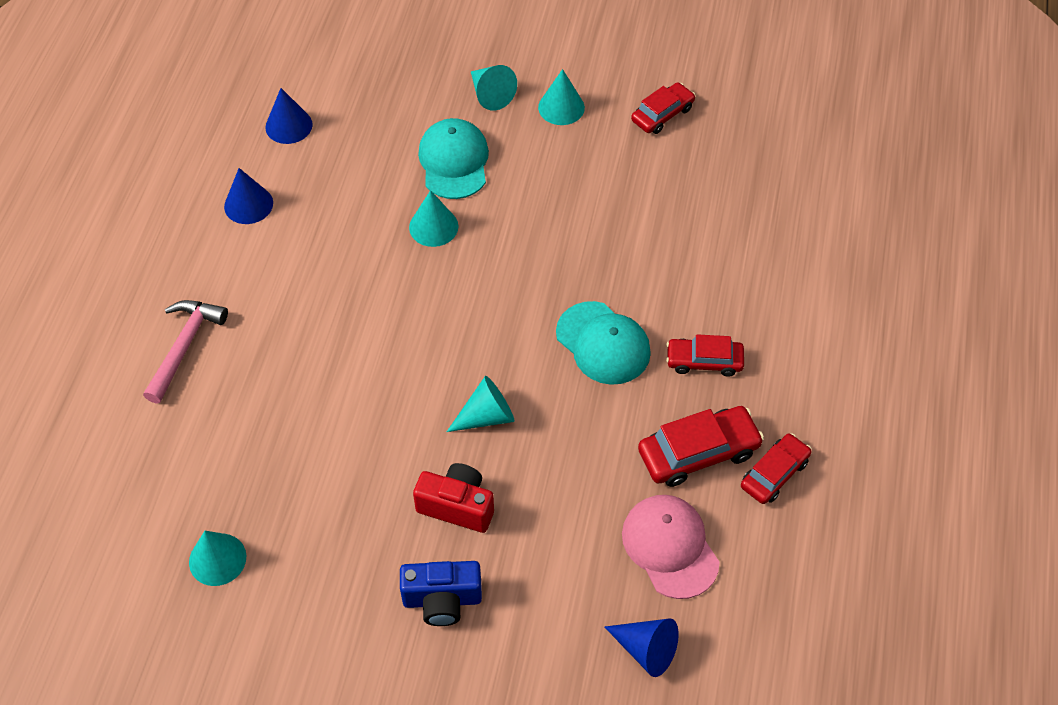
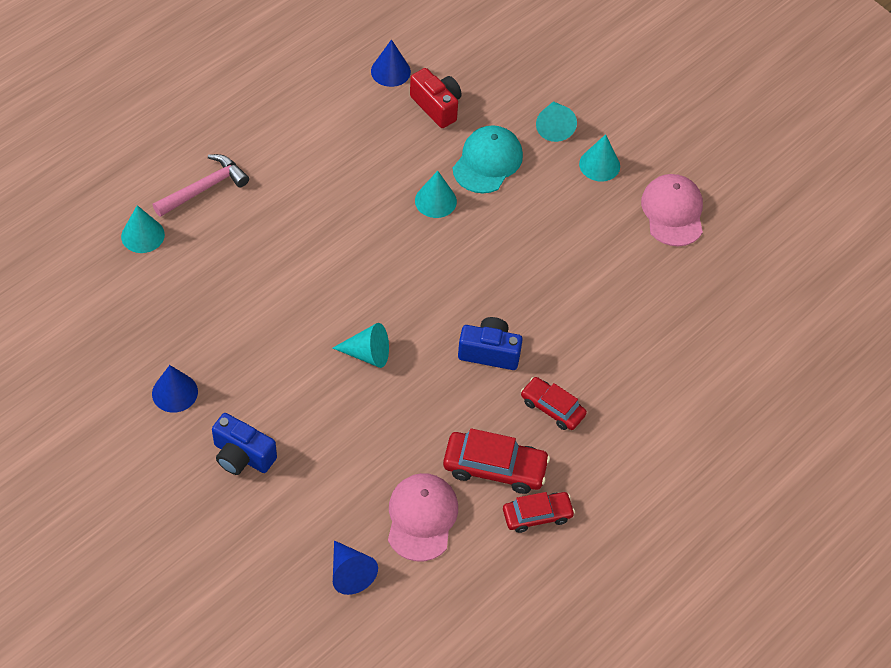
camera: 30 degrees right, 0 degrees up
(217, 559) = (121, 341): turquoise cone -> turquoise cone (142, 235)
(248, 204) = (320, 113): blue cone -> blue cone (175, 392)
(457, 506) = (300, 401): red camera -> red camera (437, 106)
(603, 343) = (489, 352): turquoise cap -> blue camera
(662, 114) = (673, 212): red car -> pink cap

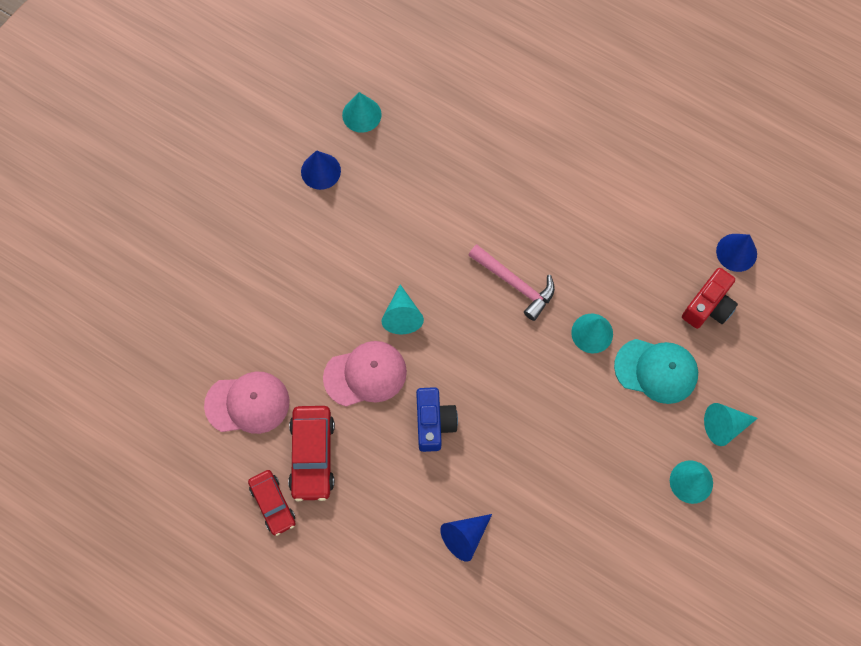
camera: 80 degrees right, 15 degrees up
(142, 235) = (472, 97): turquoise cone -> turquoise cone (361, 114)
(204, 188) = (539, 130): pink hammer -> pink hammer (515, 284)
(242, 456) = (273, 241): blue camera -> none
(350, 573) = (182, 357): blue cone -> blue cone (464, 537)
(552, 408) = (388, 494): red car -> none
(673, 212) = (656, 569): pink cap -> pink cap (365, 374)

